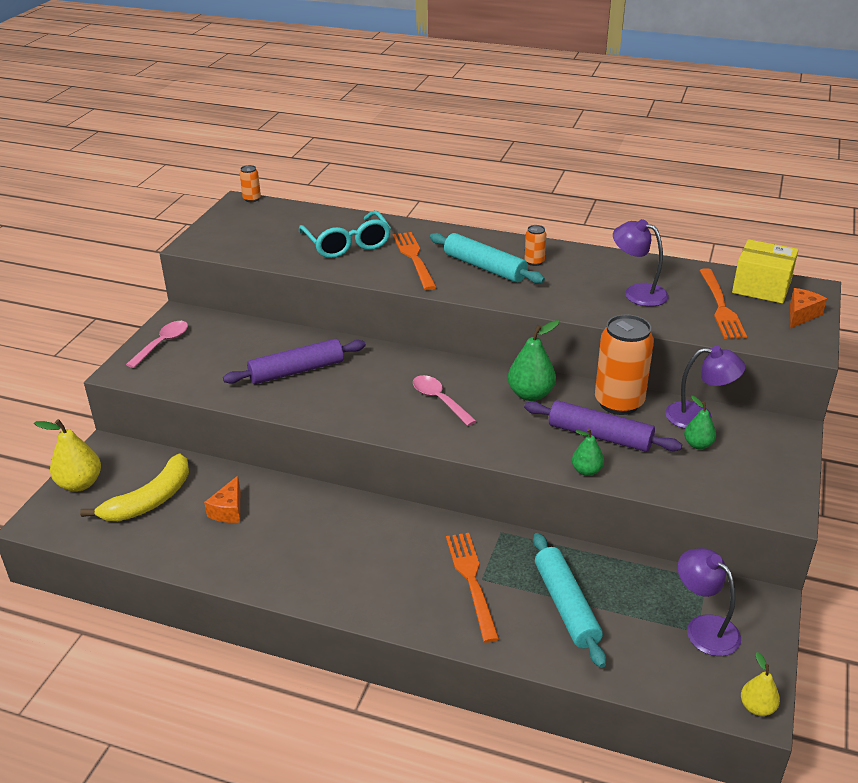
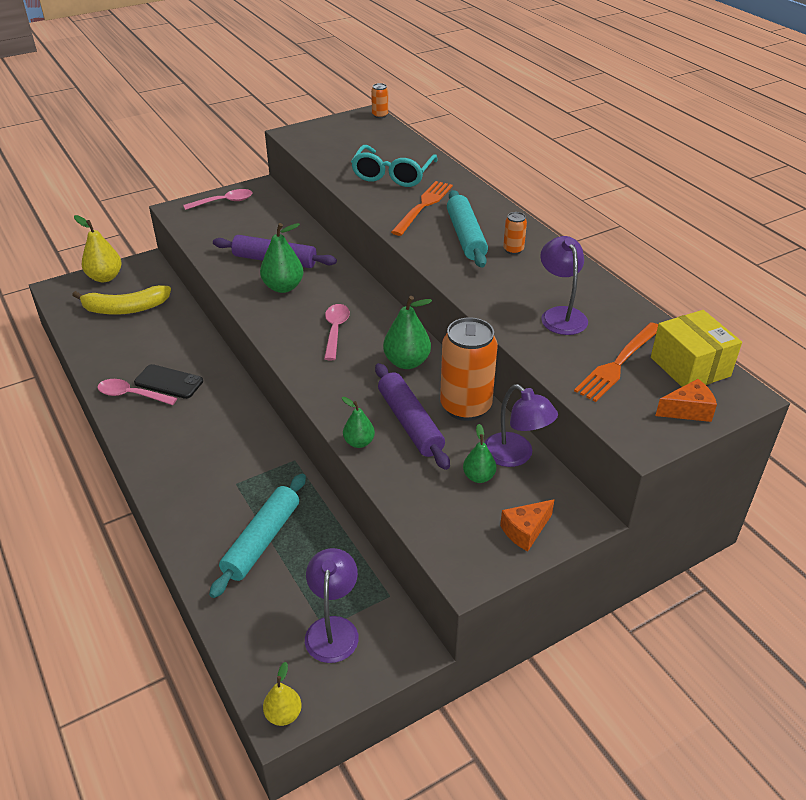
camera: 40 degrees right, 5 degrees up
(228, 510) = (156, 340): orange cheese -> orange cheese (525, 531)
(278, 568) = (131, 395): none -> pink spoon
(297, 537) = (169, 382): none -> black phone
(340, 389) = (283, 287): none -> green pear
(471, 581) = (227, 480): orange fork -> none

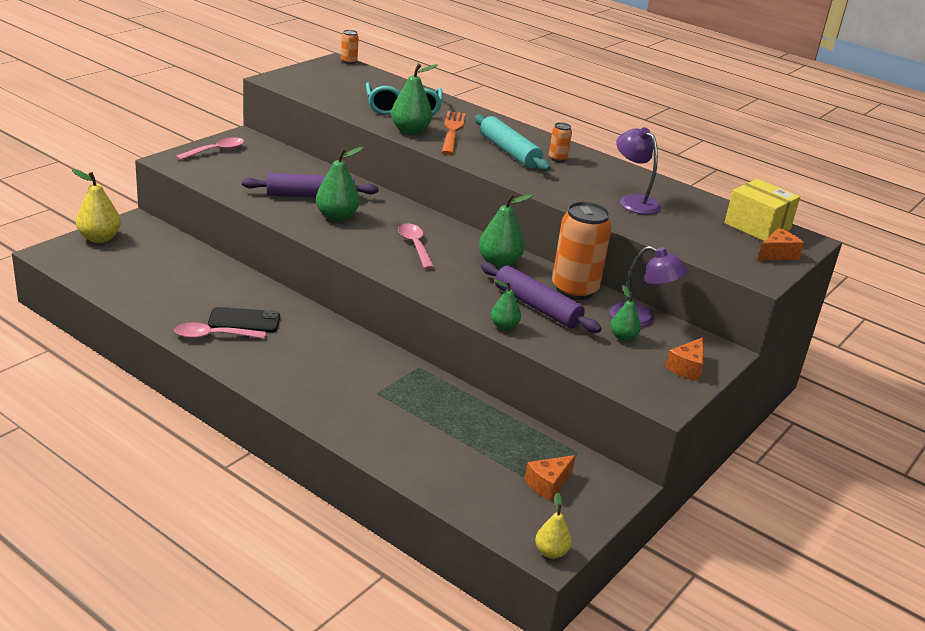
camera: 25 degrees left, 10 degrees down
(125, 308) = (145, 263): yellow banana -> none
(262, 540) = (436, 432): turquoise rolling pin -> none
(333, 629) = (548, 484): purple lamp -> orange cheese
(379, 203) = (410, 131): none -> green pear
(618, 363) = (703, 230): orange fork -> none

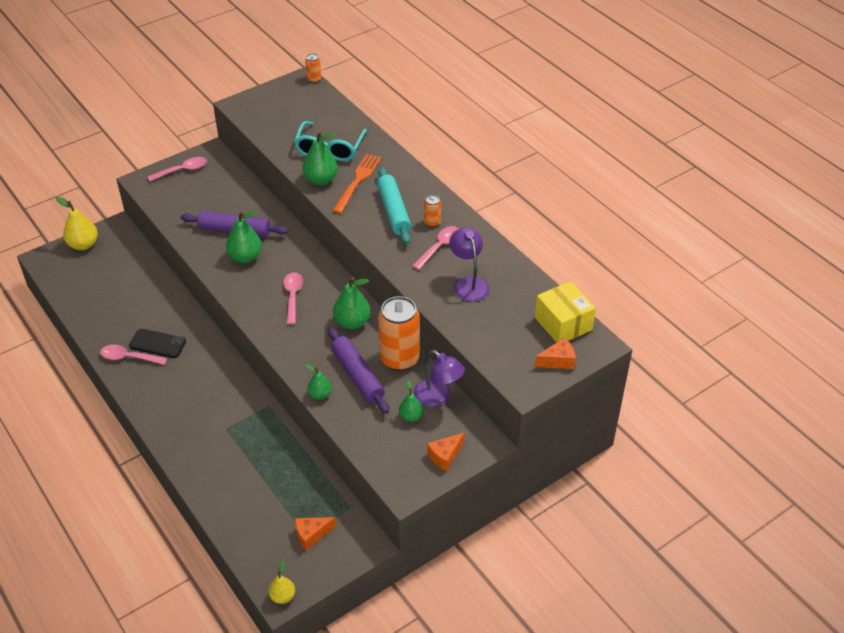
camera: 20 degrees right, 15 degrees up
(580, 176) = (439, 247): none -> pink spoon

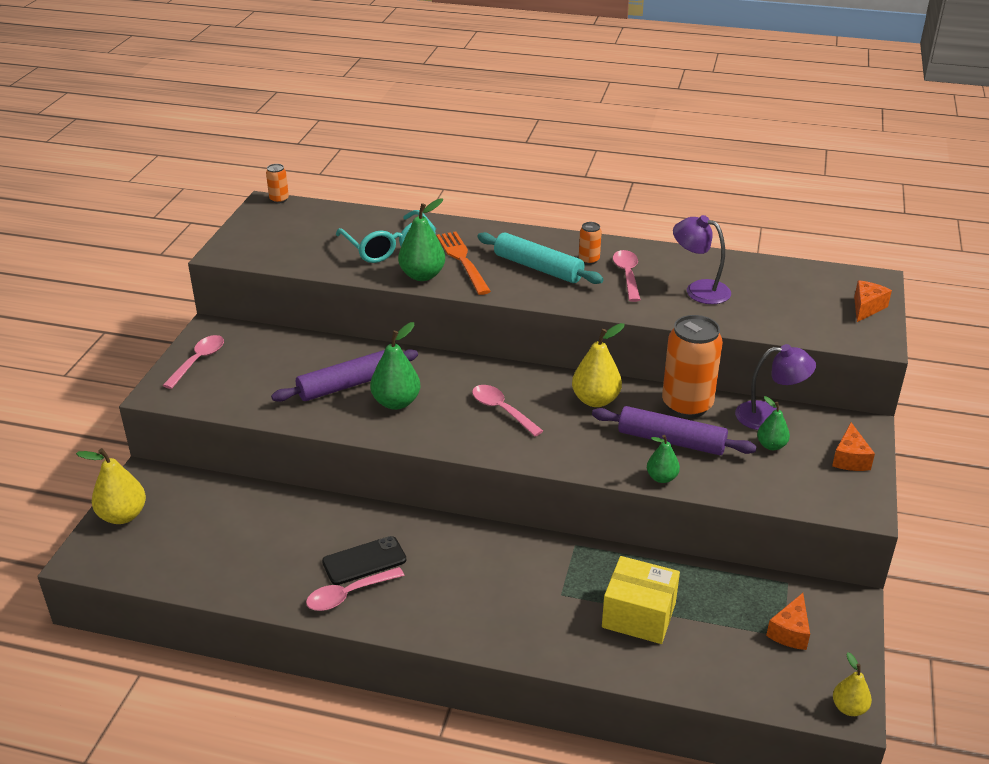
camera: 40 degrees left, 10 degrees down
(352, 322) = (595, 400): green pear -> yellow pear
(563, 324) = (824, 279): yellow box -> yellow box (639, 615)

